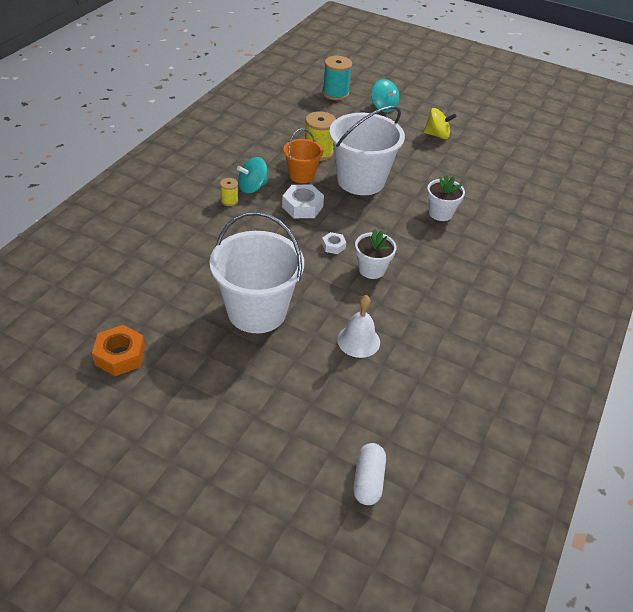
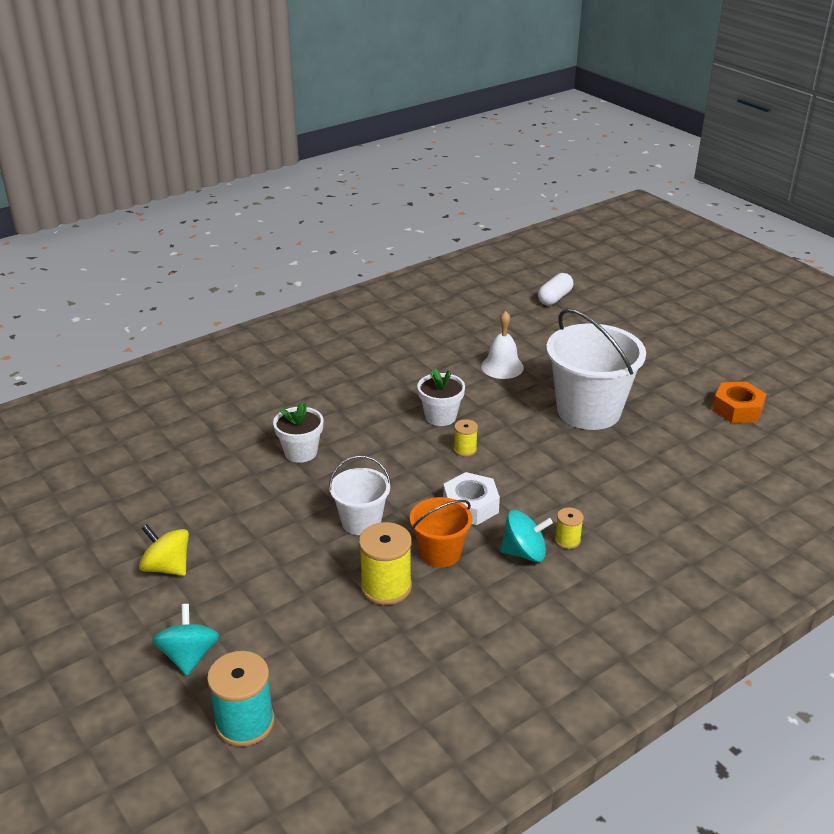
camera: 150 degrees left, 10 degrees down
(333, 246) = (465, 449): white nut -> yellow spool
(360, 180) = (361, 522): white bucket -> white bucket, size x0.54

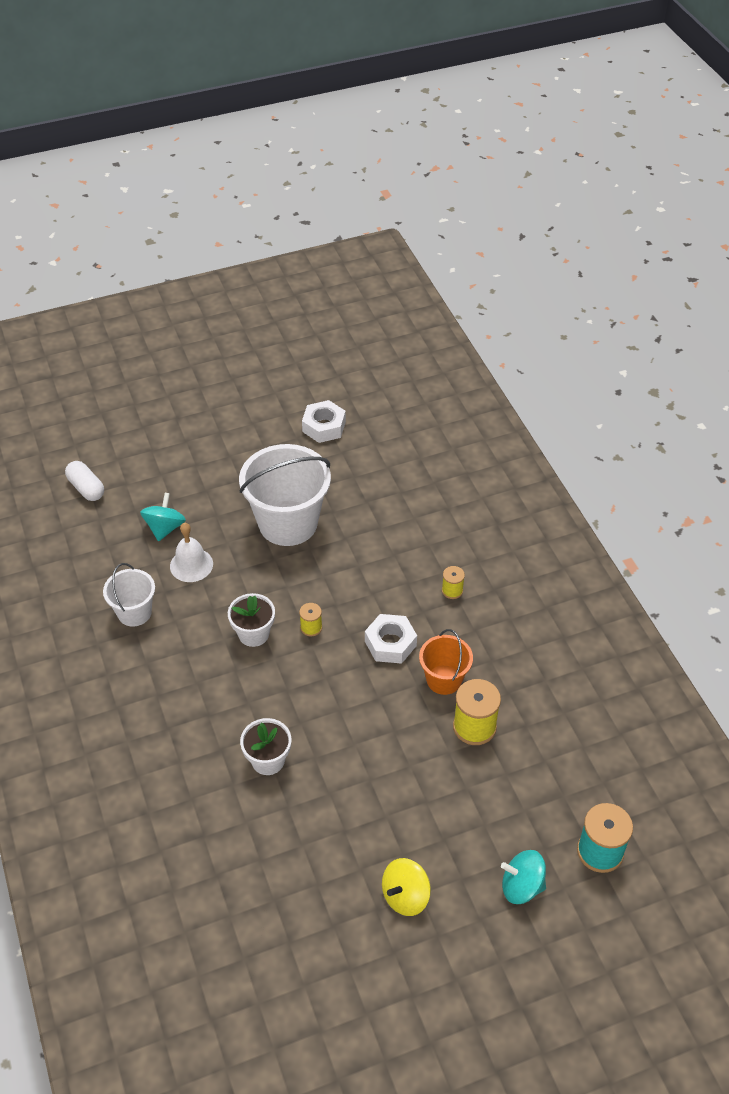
camera: 75 degrees left, 15 degrees up
(361, 522) = (387, 729): white bucket -> white bucket (134, 612)
(524, 553) = (459, 622): turquoise spinning top -> turquoise spinning top (165, 528)
(737, 409) = (324, 426): orange nut -> white nut

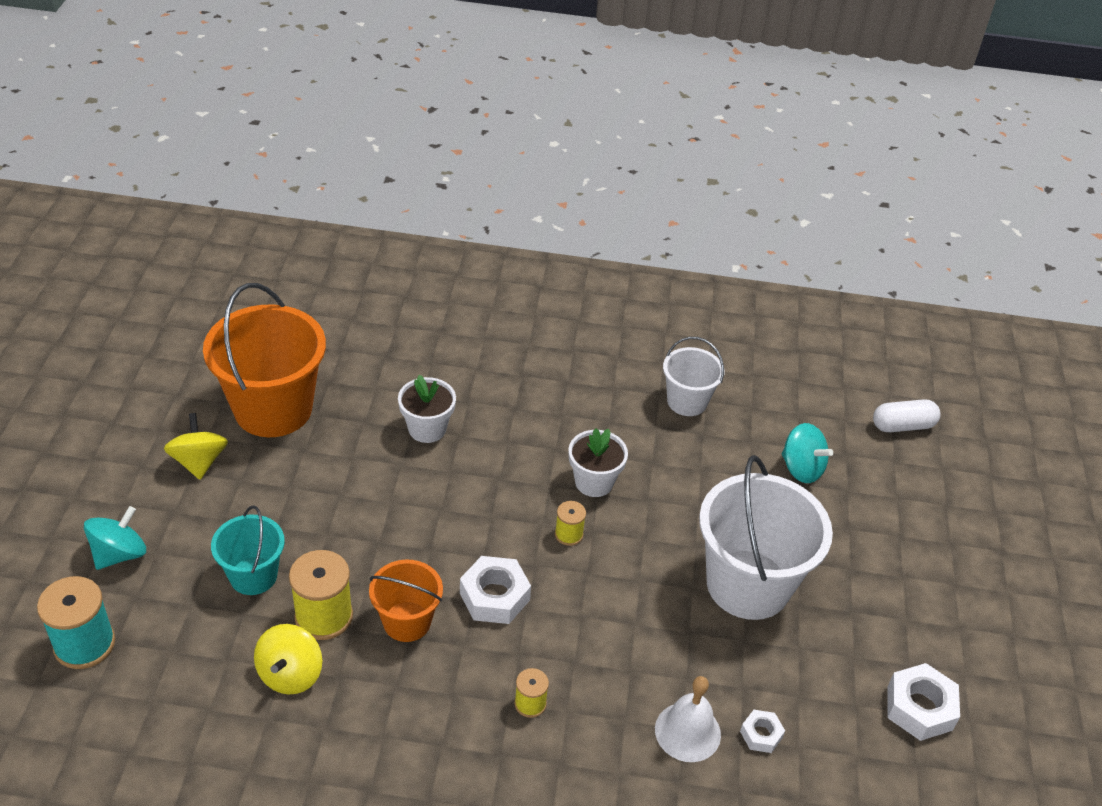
camera: 115 degrees right, 5 degrees down
(191, 565) = (729, 469): white bell -> white bell (687, 732)
(317, 881) = (273, 409): none -> orange bucket
(392, 484) = (761, 734): none -> white nut
(475, 788) = (253, 576): none -> turquoise bucket
(527, 719) = (290, 674): none -> yellow spinning top

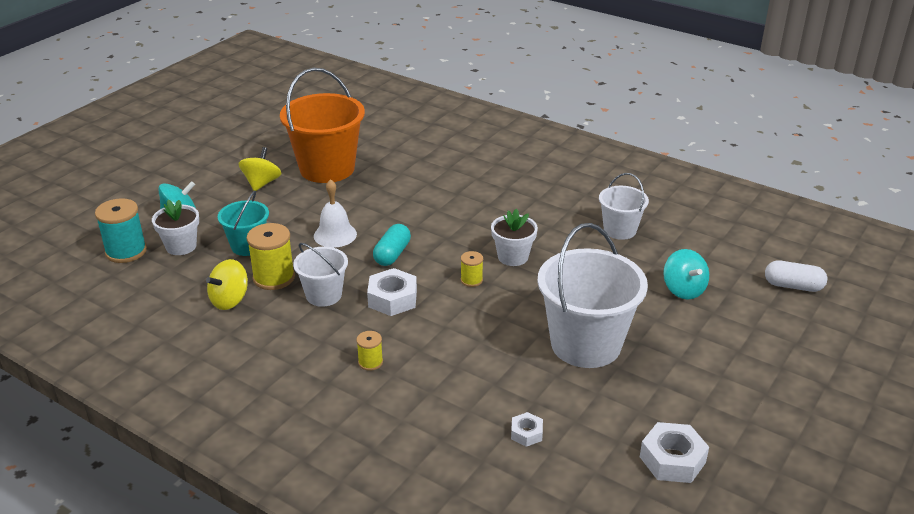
camera: 30 degrees right, 10 degrees down
(407, 621) = (324, 295): orange bucket -> white bucket
(427, 429) = (418, 201): white flower pot -> white flower pot (181, 246)
(450, 526) = (392, 254): none -> turquoise capsule
(687, 732) = (471, 413): white bell -> white bell (335, 235)

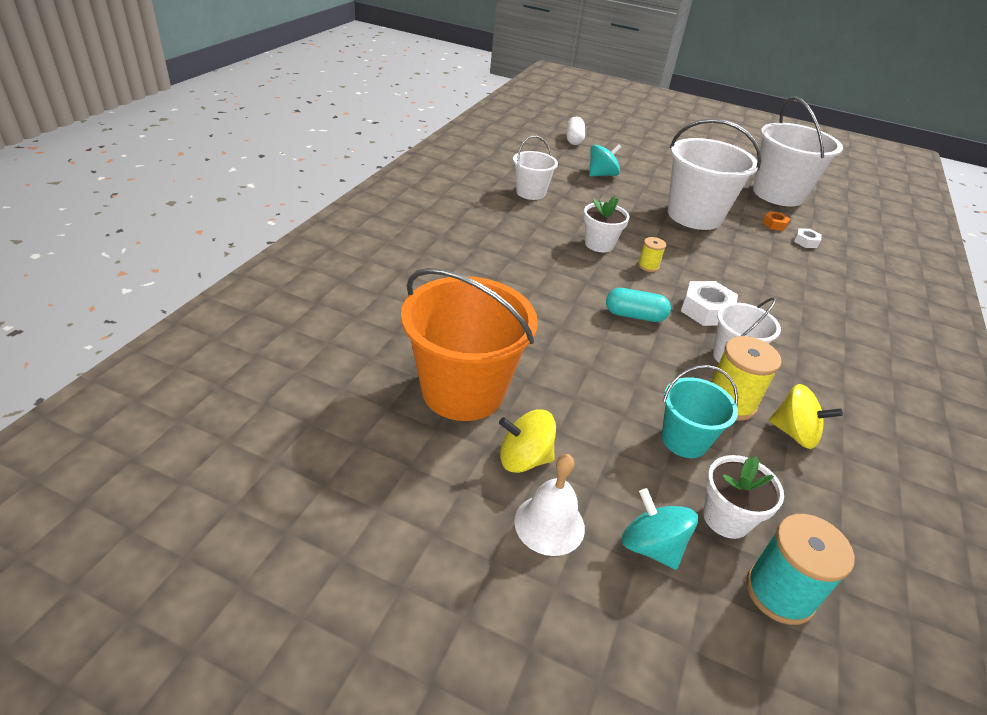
camera: 105 degrees left, 5 degrees up
(335, 235) = (620, 362): white bell -> white bell (549, 524)
(370, 362) = (800, 316): yellow spool -> none
(572, 417) = (774, 224): none -> orange nut
(672, 460) = (778, 194): white nut -> white bucket

